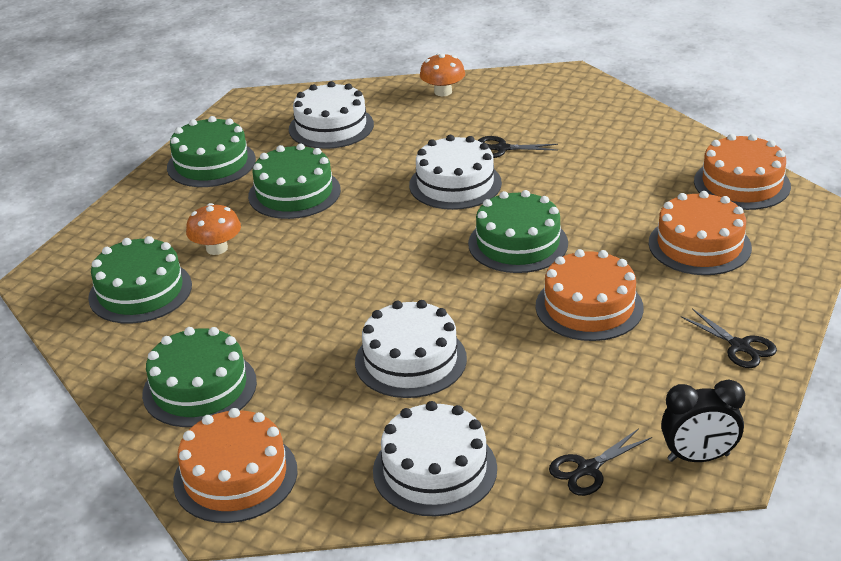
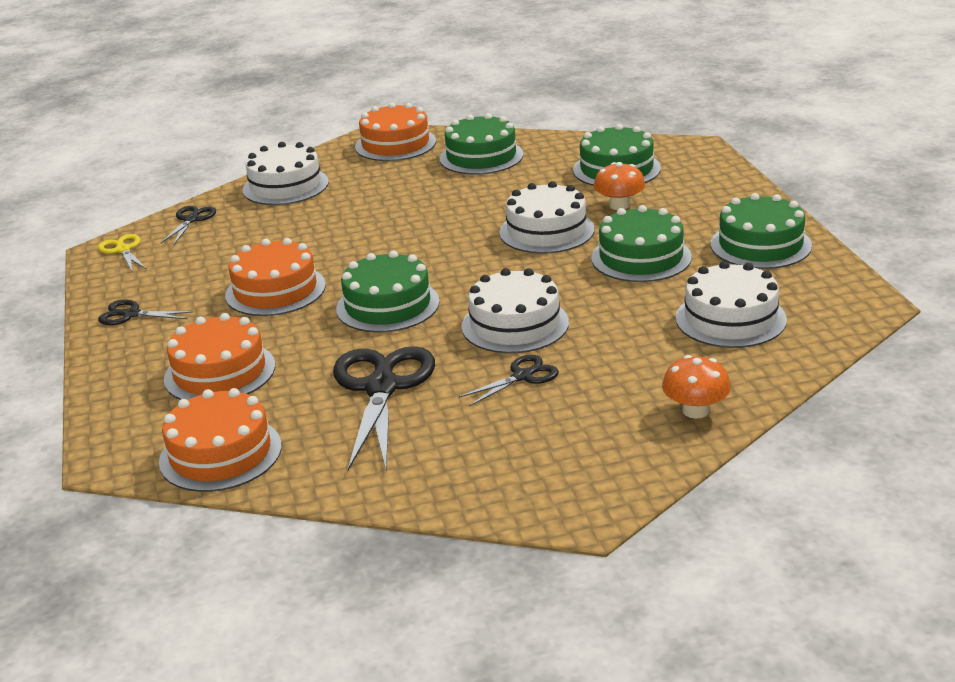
camera: 140 degrees right, 5 degrees down
(410, 360) = (369, 215): white cake -> white cake (546, 231)
(595, 181) = (381, 387): none -> black scissors
(698, 457) = (123, 250): black clock -> yellow scissors

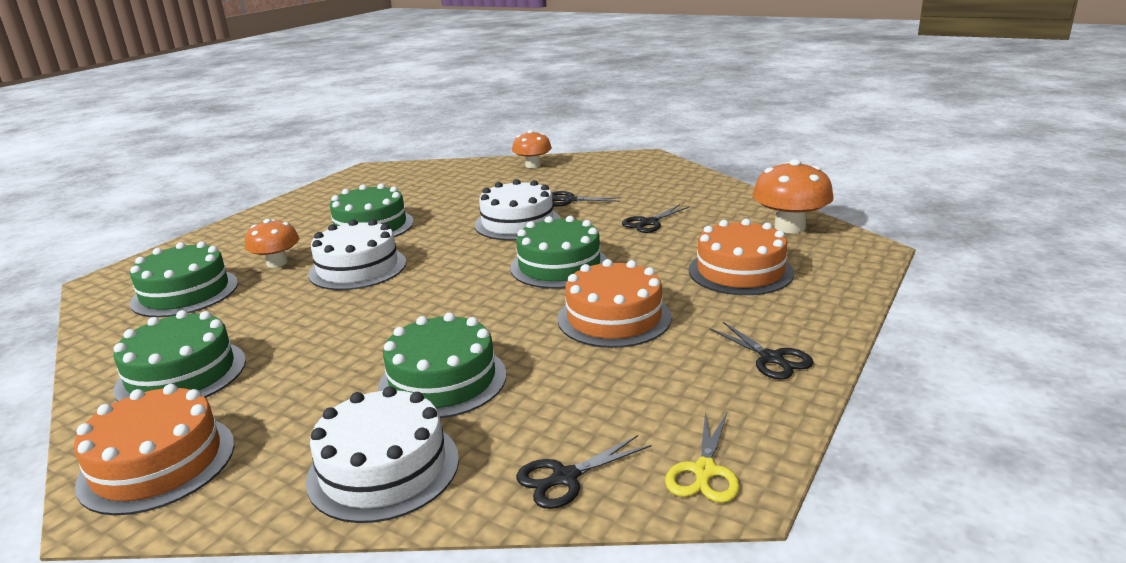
camera: 135 degrees left, 5 degrees down
(220, 453) = (789, 227): orange cake -> orange mushroom
(381, 387) = (648, 223): black scissors -> black scissors, size x0.50
(730, 319) = (427, 185): white cake -> none
(760, 245) = (312, 206): green cake -> green cake (442, 380)

